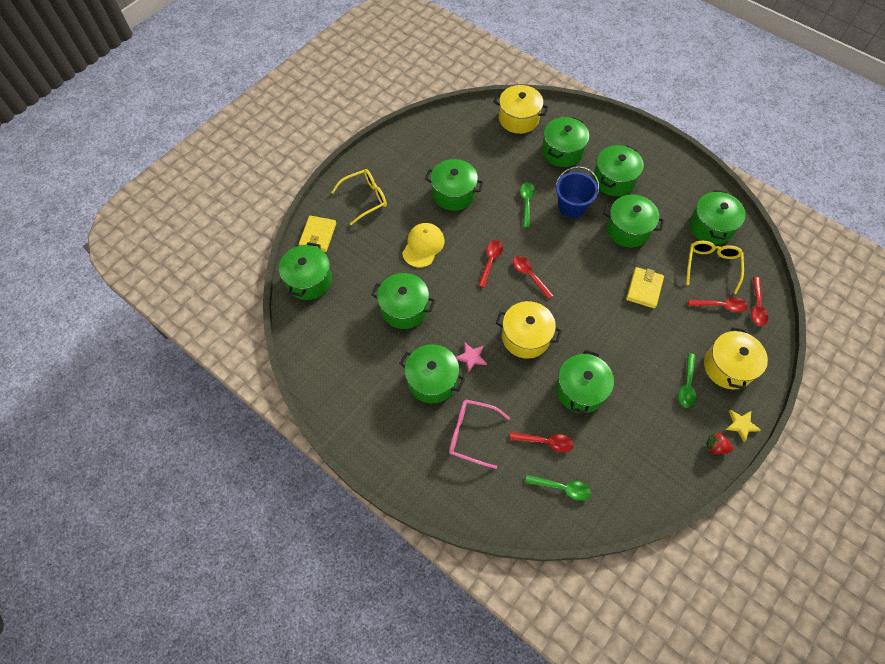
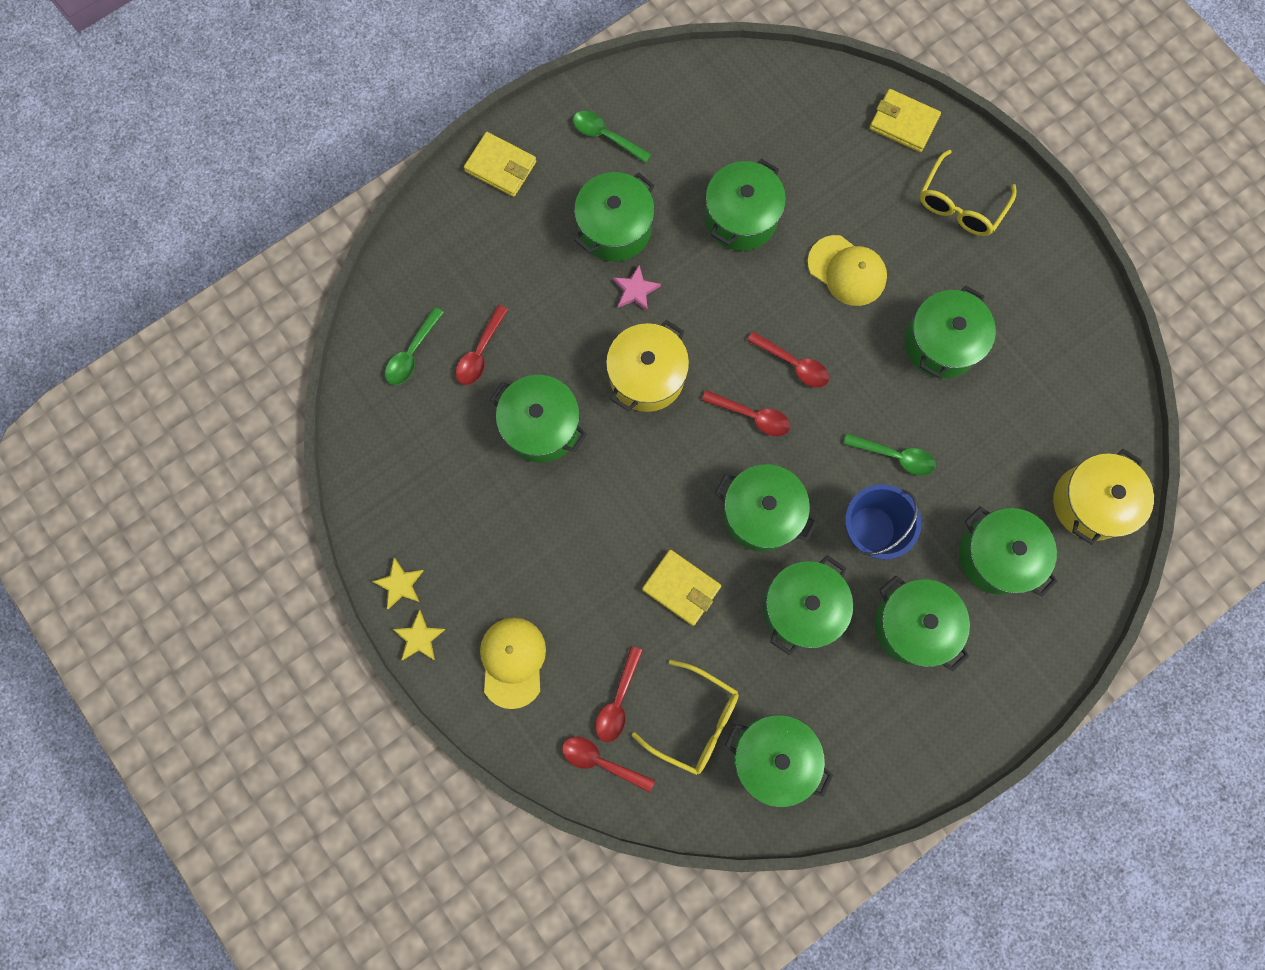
camera: 105 degrees right, 15 degrees up
(309, 280) = (823, 97): green pot -> green pot (761, 513)
(365, 199) = (960, 204): yellow glasses -> yellow glasses turned 45 degrees clockwise
(406, 468) = (501, 167): none -> yellow wallet
(472, 434) = (520, 260): pink glasses -> none
(529, 275) = (752, 416): red spoon -> red spoon turned 45 degrees clockwise
(687, 385) = (502, 585): green spoon -> green spoon (606, 136)
(715, 447) = (400, 584): red strawberry -> yellow star
(728, 367) = (512, 662): yellow pot -> yellow cap

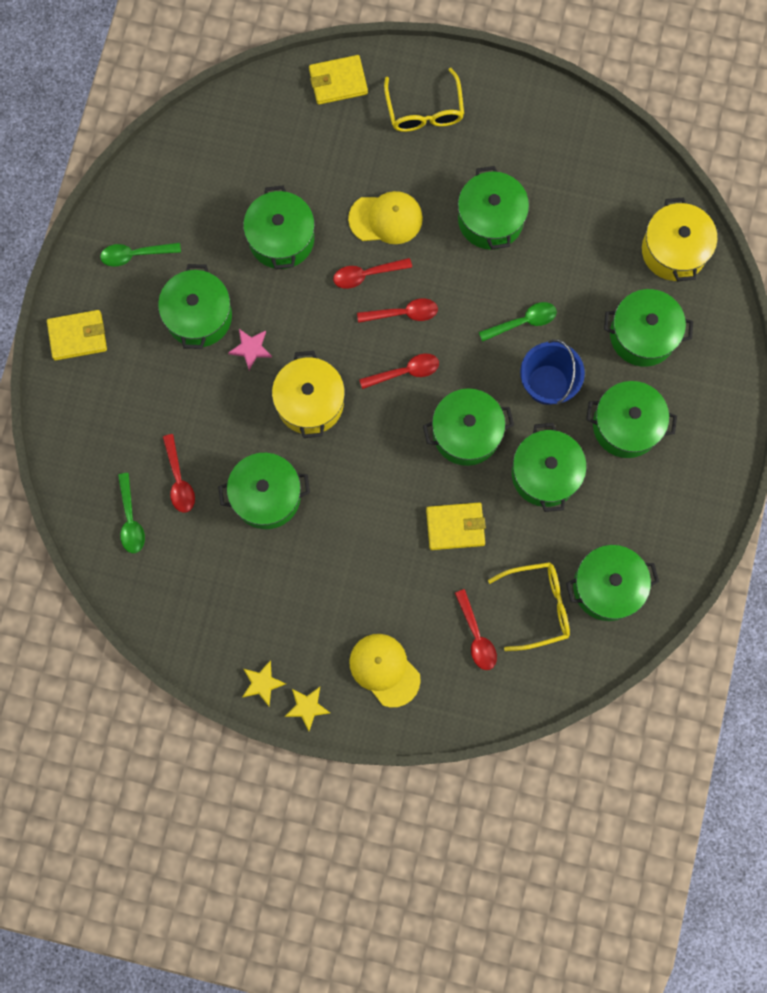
camera: 40 degrees left, 0 degrees up
(601, 761) = (499, 684): red spoon -> red spoon (366, 274)

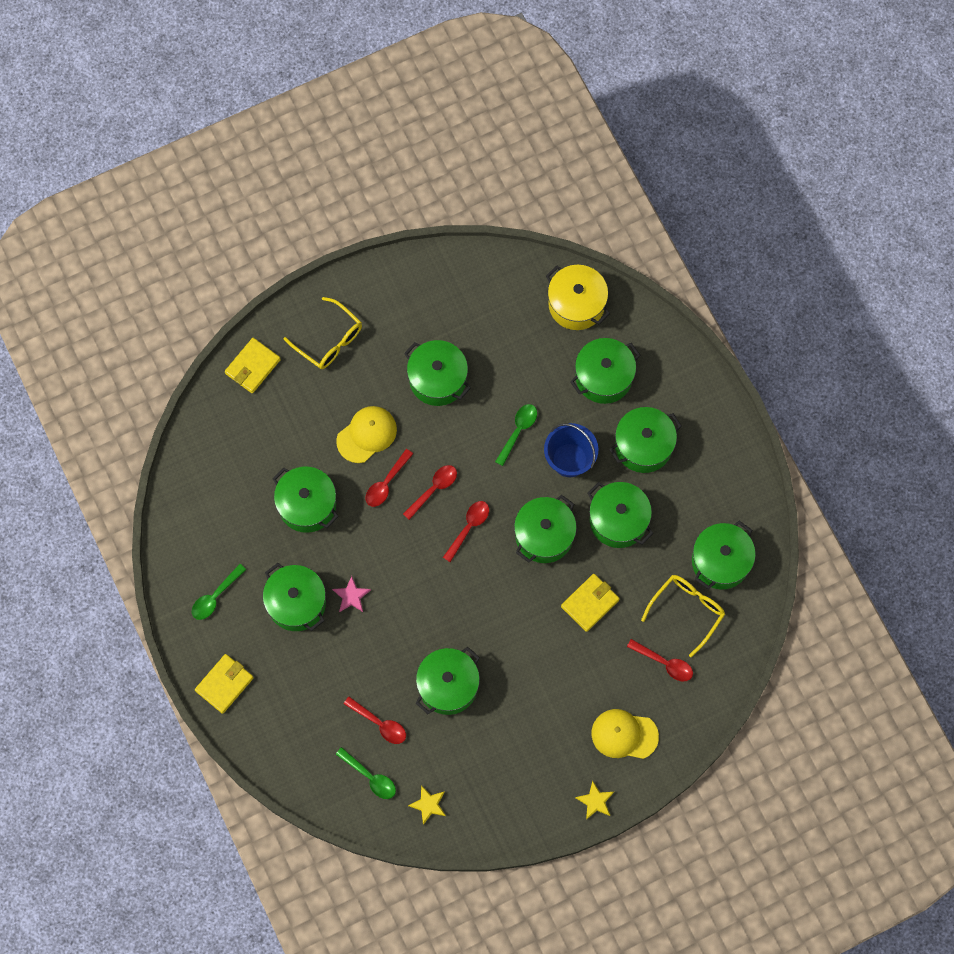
camera: 40 degrees left, 5 degrees down
(262, 683) = (552, 810): yellow star -> yellow star (428, 805)
(310, 402) = (423, 599): yellow pot -> none

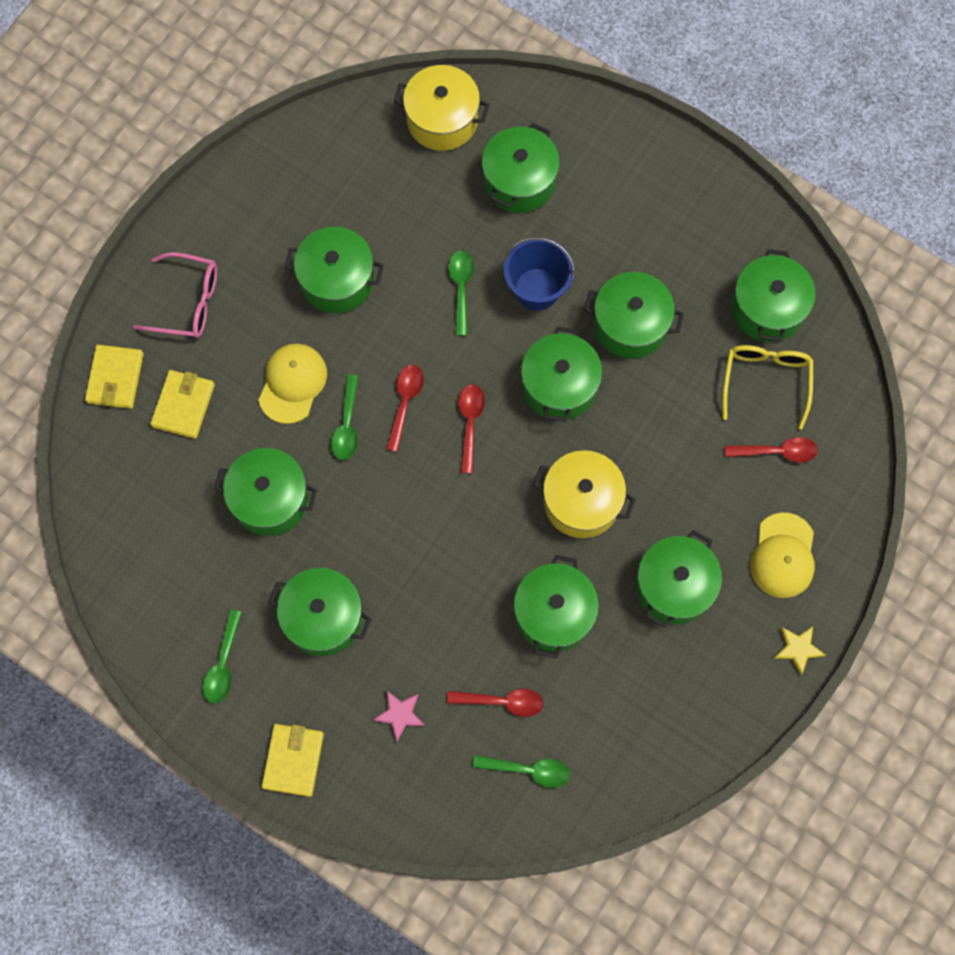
camera: 30 degrees left, 0 degrees up
(329, 340) = (187, 302): yellow glasses -> pink glasses
(351, 596) = (382, 574): pink star -> pink star (400, 715)
(386, 483) = (347, 425): red spoon -> green spoon
(428, 805) = (614, 763): yellow star -> none
(511, 622) = (581, 502): none -> yellow pot
(590, 603) = (655, 432): yellow wallet -> yellow wallet (183, 405)
(624, 735) = (783, 556): yellow cap -> yellow cap turned 60 degrees counterclockwise
(643, 446) = (608, 231): green pot -> green pot (674, 586)

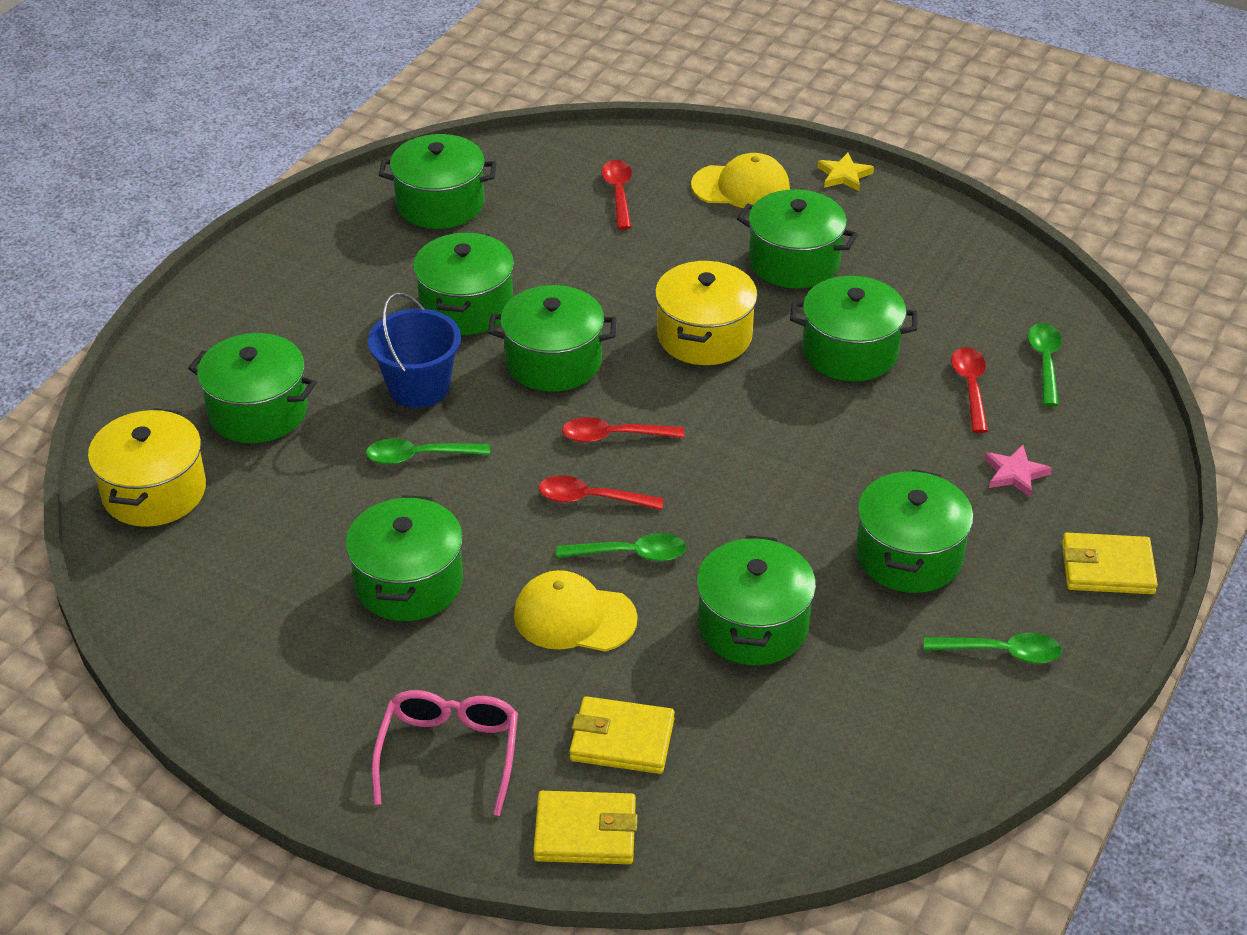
camera: 95 degrees left, 30 degrees down
(765, 382) = (533, 203): yellow glasses -> none

